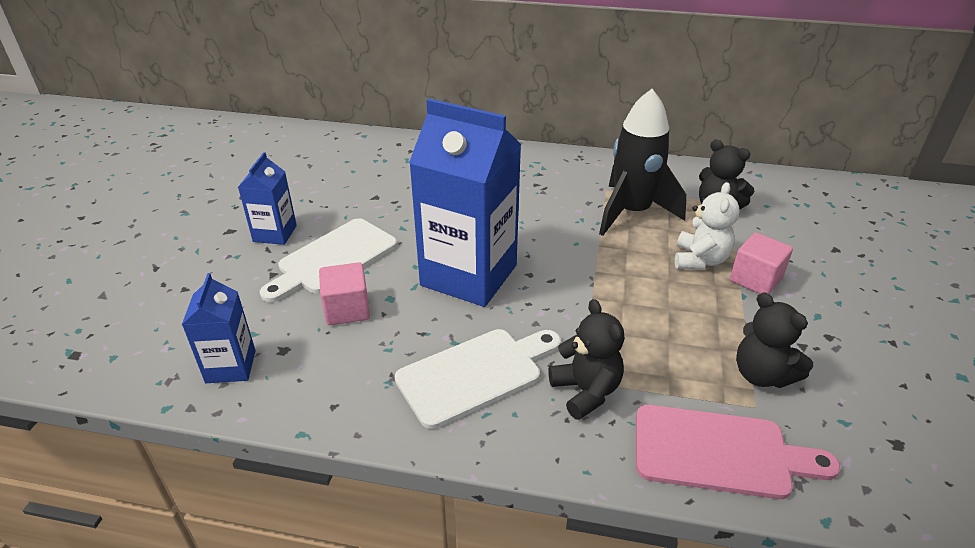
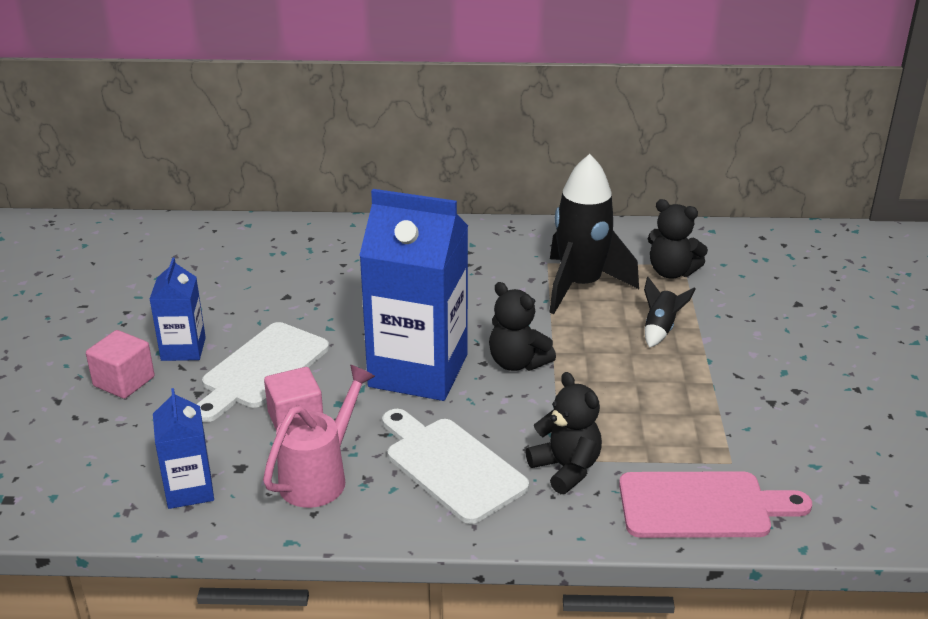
camera: 10 degrees left, 5 degrees down
(351, 369) = (320, 477): none -> pink watering can
(475, 374) = (451, 466): white cutting board -> white cutting board turned 90 degrees counterclockwise
(700, 260) = (660, 329): white teddy bear -> black rocket
(755, 280) = (719, 343): pink cube -> pink cube (124, 381)
(762, 375) = (734, 433): black teddy bear -> black teddy bear (517, 363)

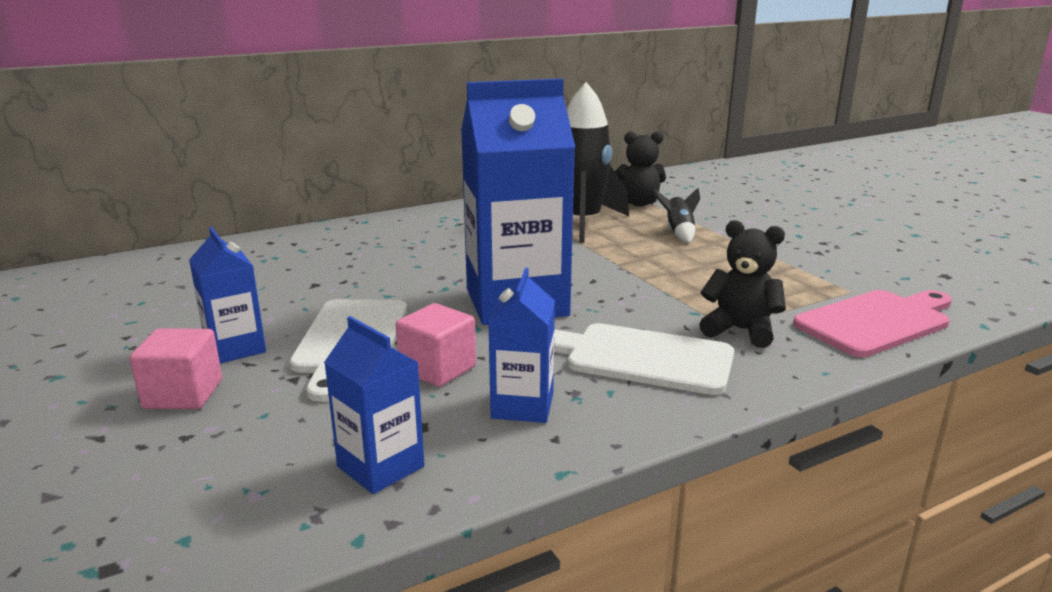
camera: 30 degrees left, 10 degrees down
(320, 477) = (522, 406): pink watering can -> blue carton
(517, 363) = (597, 276): black teddy bear -> none

